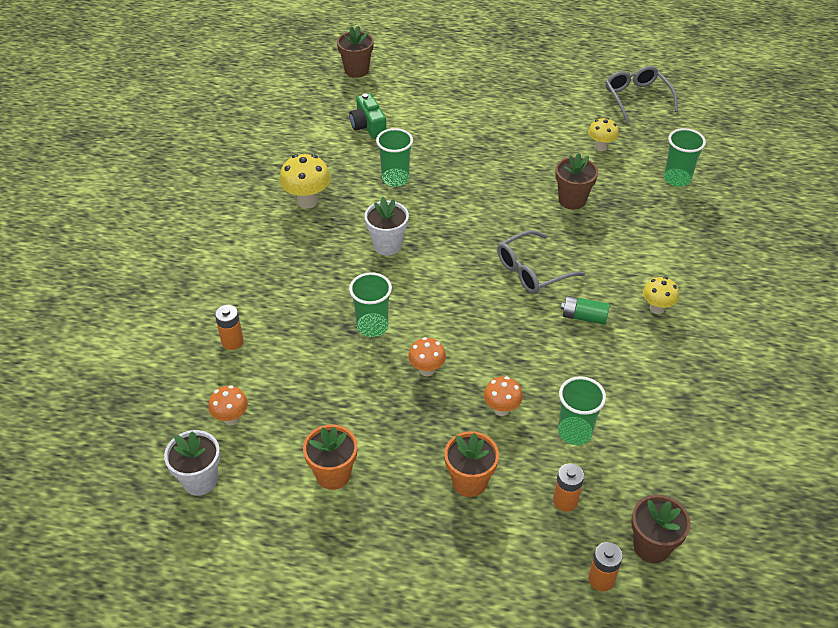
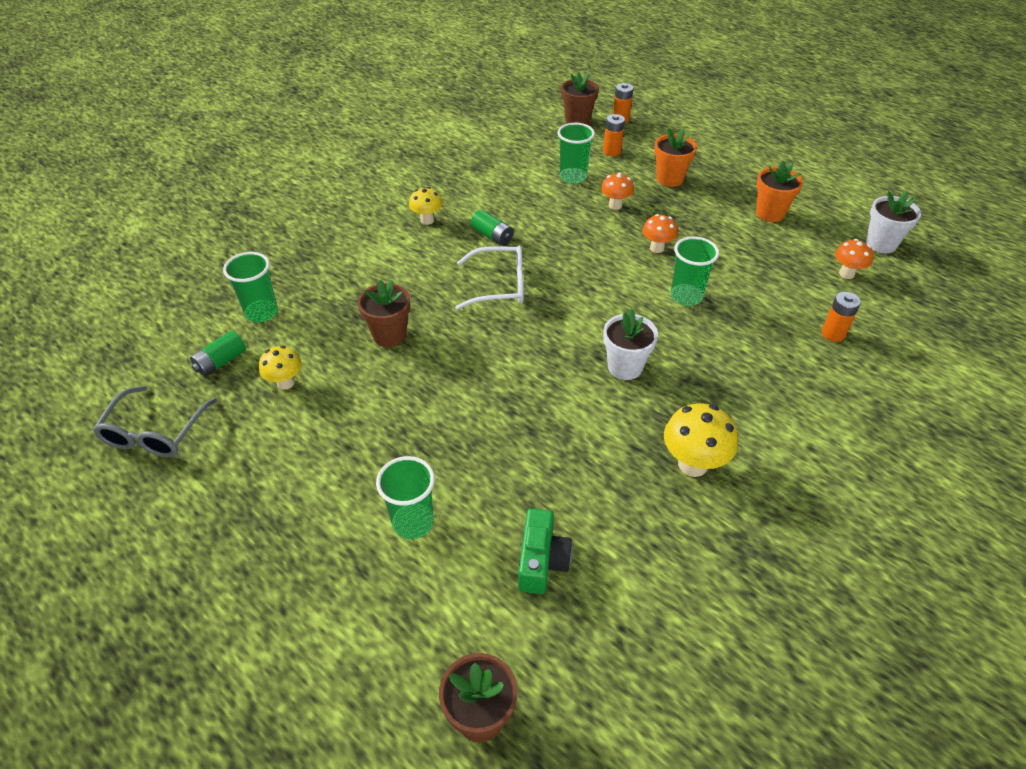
camera: 150 degrees left, 0 degrees up
(395, 179) = (562, 448): green cup -> green cup (413, 522)
(532, 271) = (499, 286): grey glasses -> white glasses
(656, 142) = (221, 362): none -> green battery

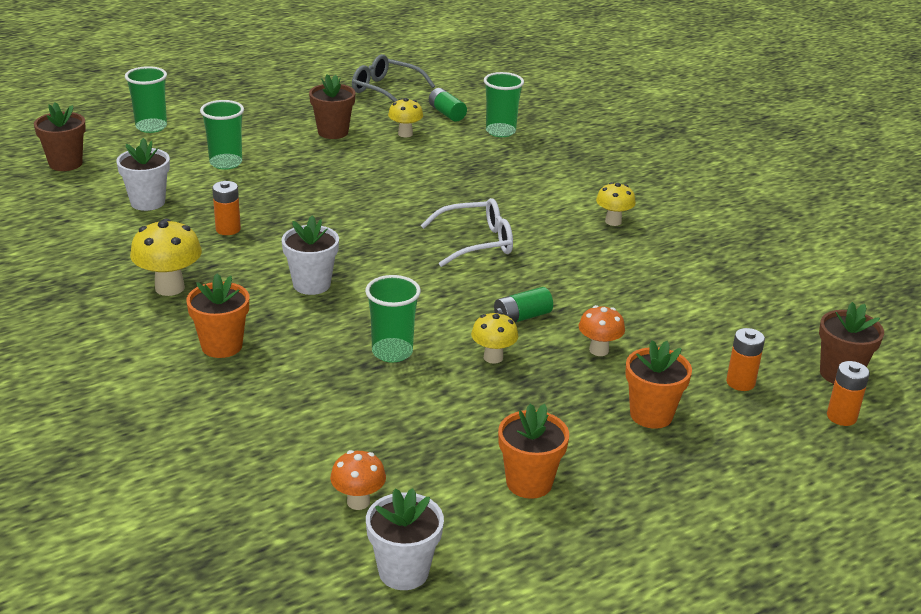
camera: 105 degrees right, 15 degrees down
(389, 335) = (436, 179): brown flower pot -> brown flower pot (333, 132)
(492, 236) = (567, 254): green battery -> green battery (522, 317)
(499, 286) = (476, 242): white glasses -> white glasses turned 120 degrees counterclockwise
(541, 561) = (148, 202): green camera -> white flower pot
(573, 177) = (678, 333): green cup -> green cup (151, 127)
(657, 248) = (493, 357): orange mushroom -> yellow mushroom
(749, 393) = (221, 346): none -> orange flower pot
(833, 333) = (260, 439): orange battery -> orange battery (228, 229)

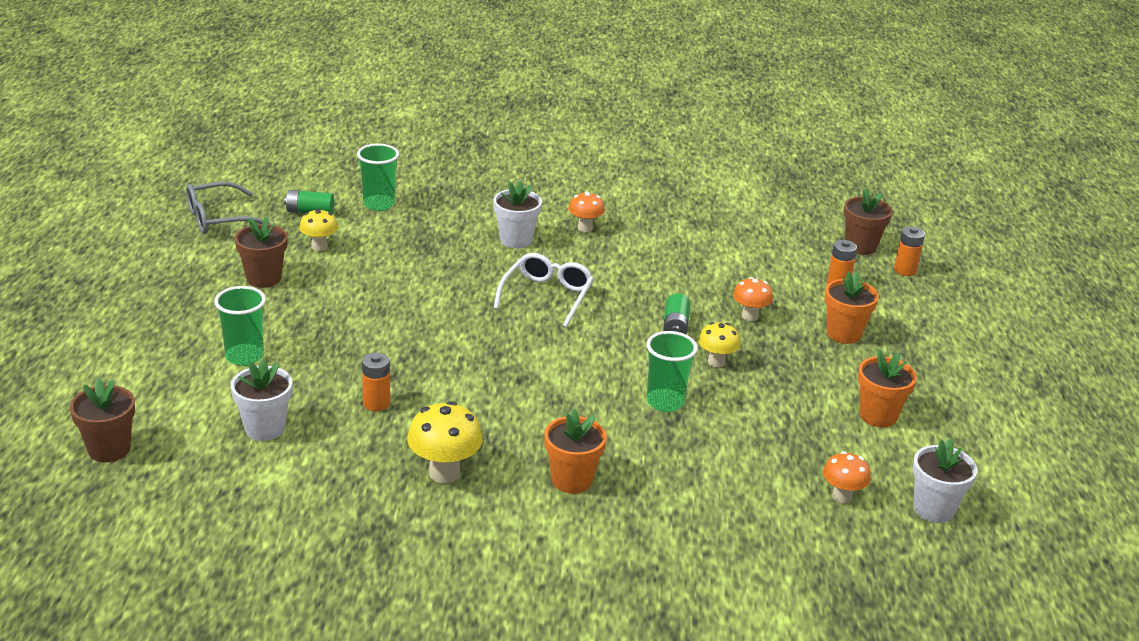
camera: 55 degrees left, 0 degrees up
(151, 127) = (101, 369): green cup -> none
(311, 284) = (523, 398): white flower pot -> white flower pot (516, 240)
(613, 221) = (585, 228): yellow mushroom -> orange mushroom

